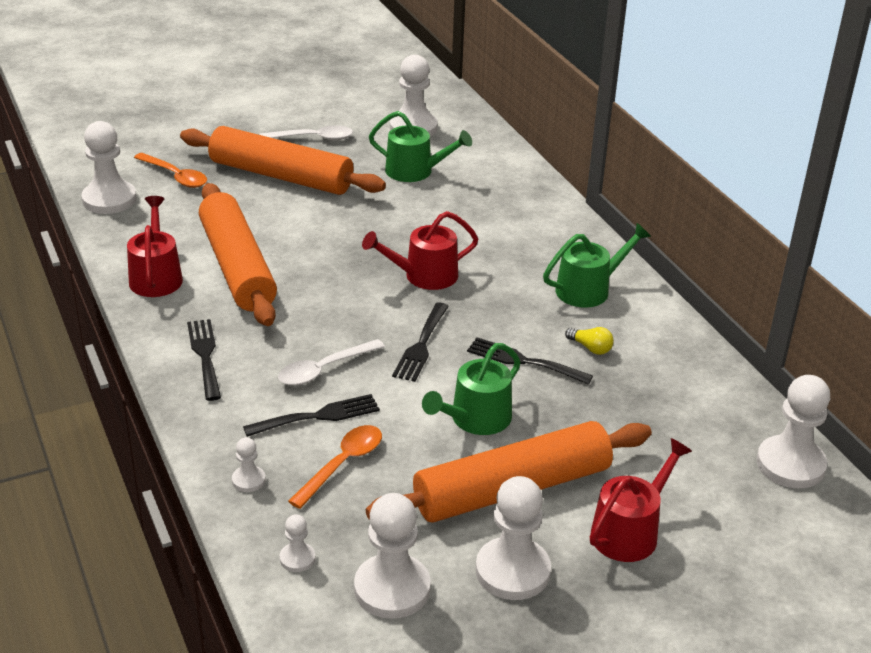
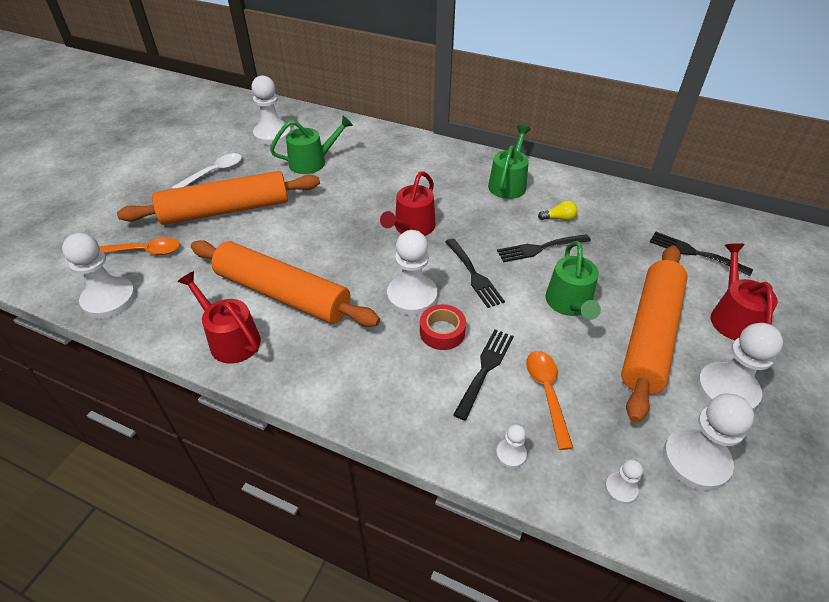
camera: 40 degrees left, 10 degrees up
(205, 355) = (350, 378): black fork -> black fork (694, 253)
(324, 369) = (442, 332): white spoon -> red tape
(790, 464) = (730, 225): white pawn -> white pawn (412, 296)

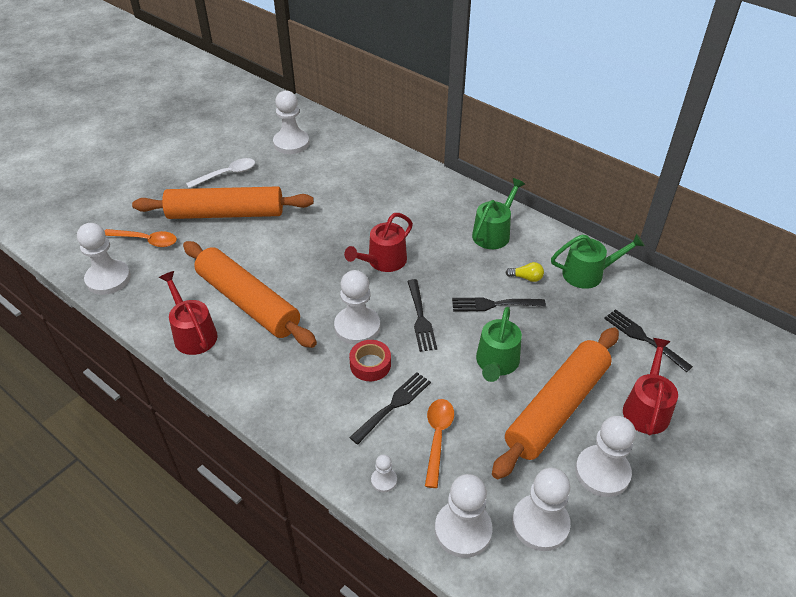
camera: 15 degrees right, 0 degrees up
(312, 162) = (317, 178): green watering can -> green watering can (588, 273)
(621, 488) = (463, 530): white pawn -> white pawn, size x2.09

